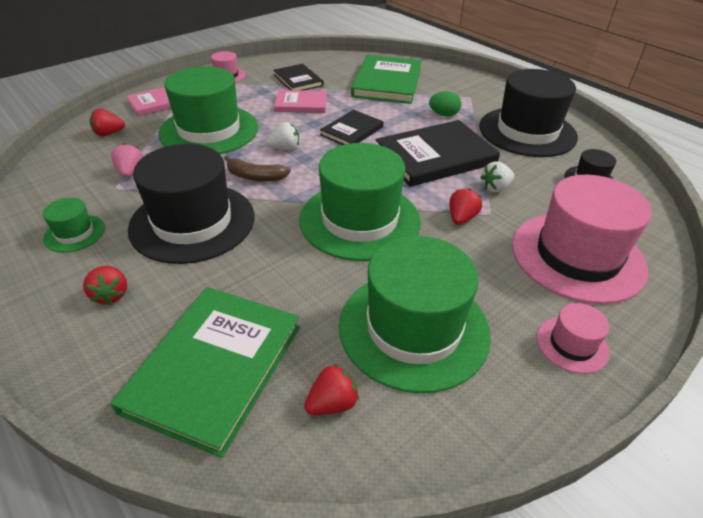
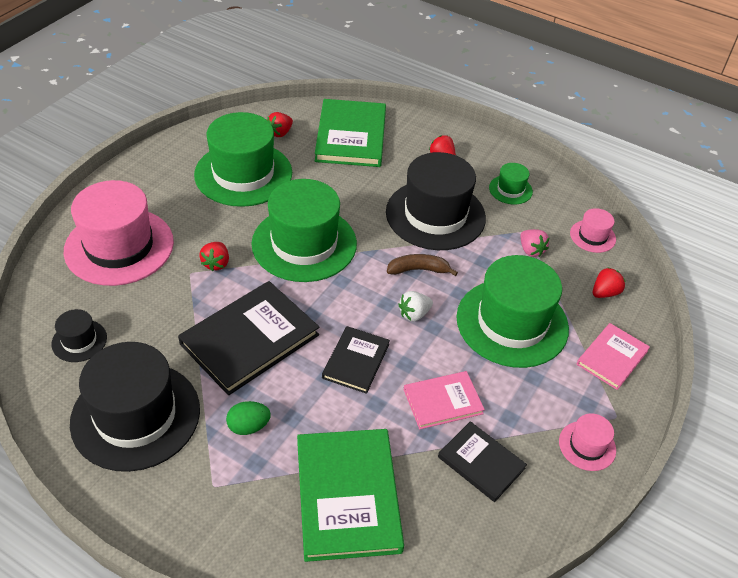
camera: 160 degrees right, 5 degrees up
(495, 188) = (183, 306): white strawberry -> none
(572, 344) = (141, 183): pink hat -> pink hat (592, 236)

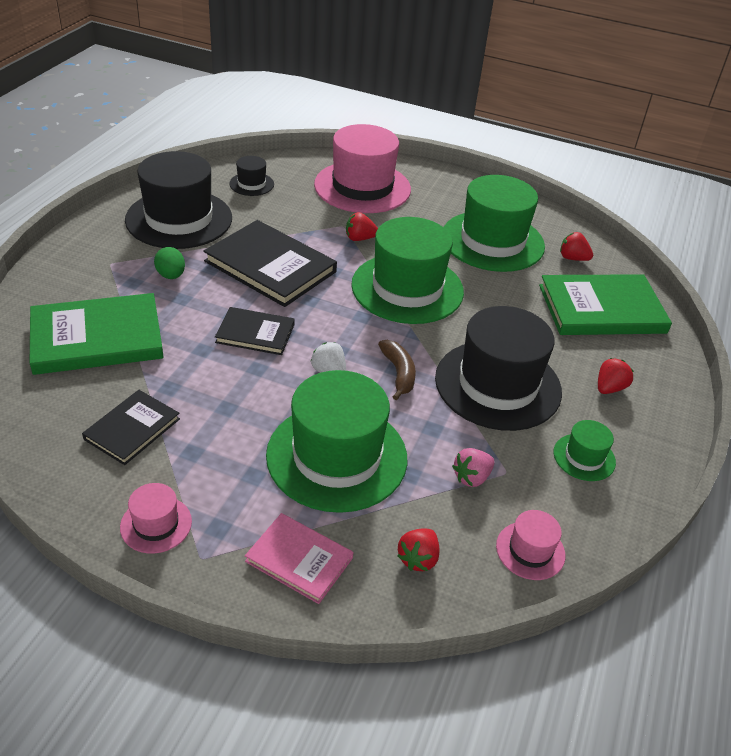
camera: 80 degrees right, 5 degrees down
(443, 401) = (210, 398): pink book -> none
(604, 293) = (418, 559): red strawberry -> red strawberry turned 75 degrees clockwise

